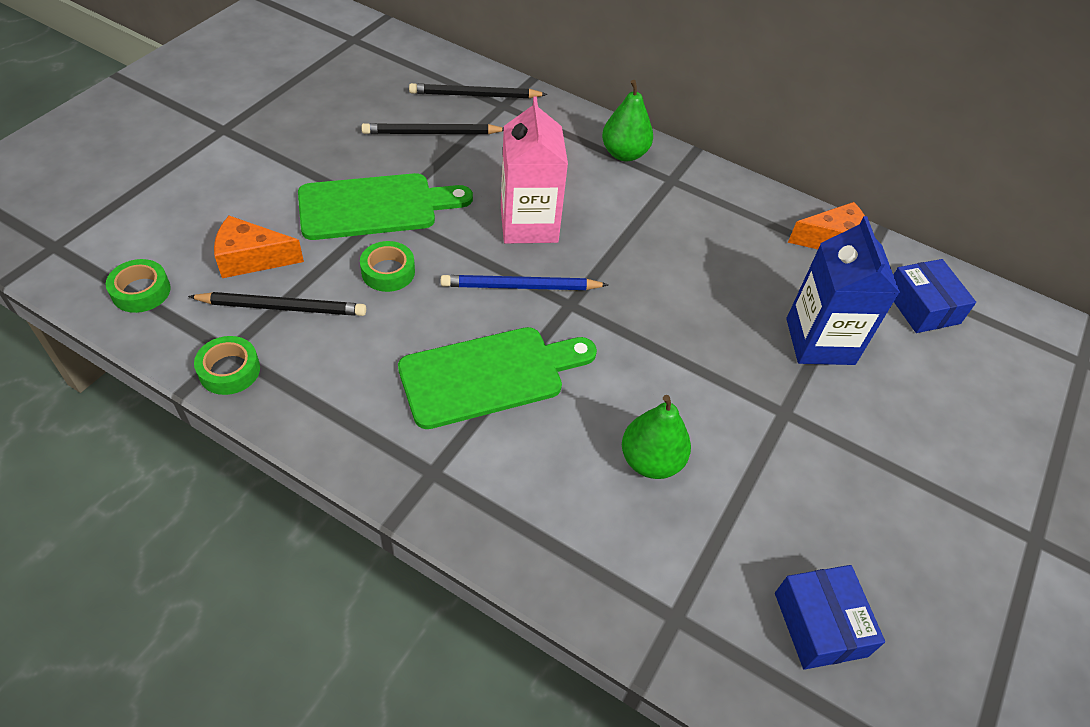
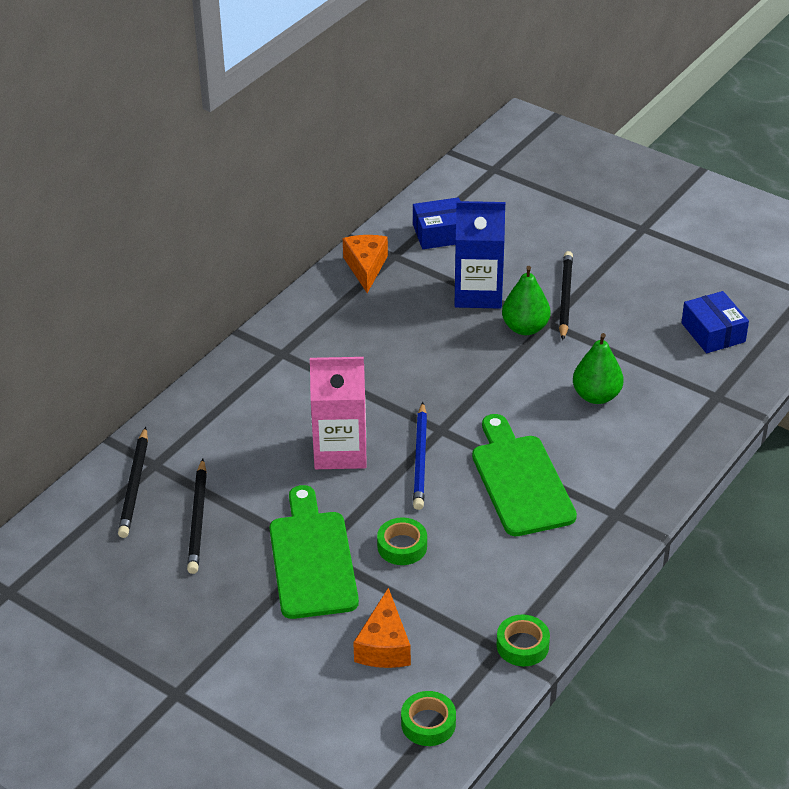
camera: 80 degrees left, 10 degrees down
(282, 307) = (447, 617): black pencil -> black pencil (565, 297)
(624, 154) = (242, 381): green pear -> green pear (525, 328)
(820, 624) = (713, 332): blue box -> blue box turned 75 degrees clockwise

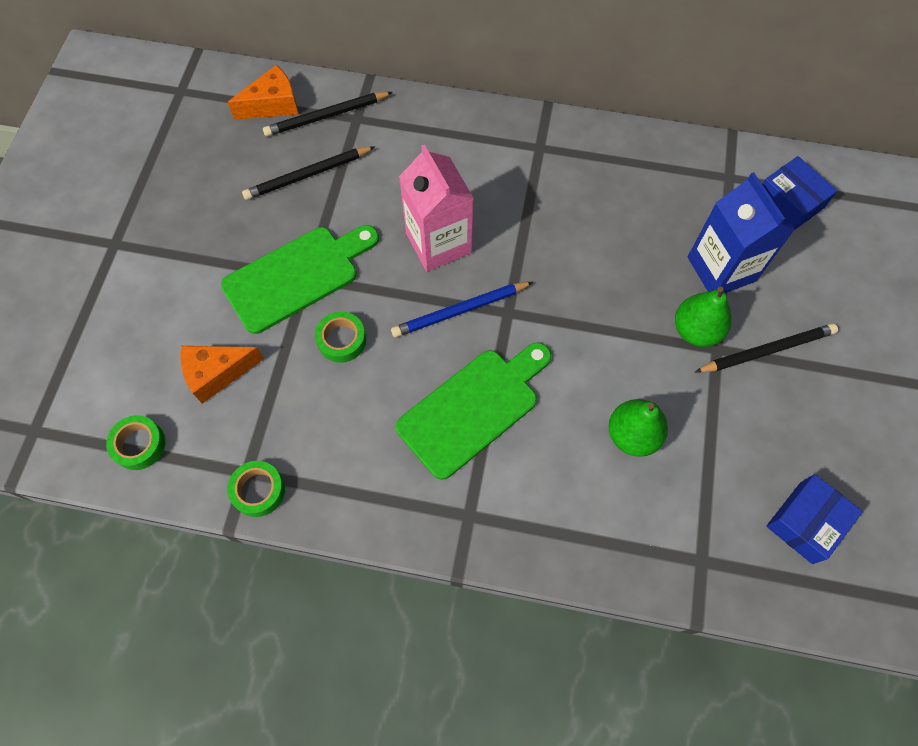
camera: 65 degrees right, 25 degrees up
(366, 267) = (697, 162): orange cheese -> orange cheese (273, 104)

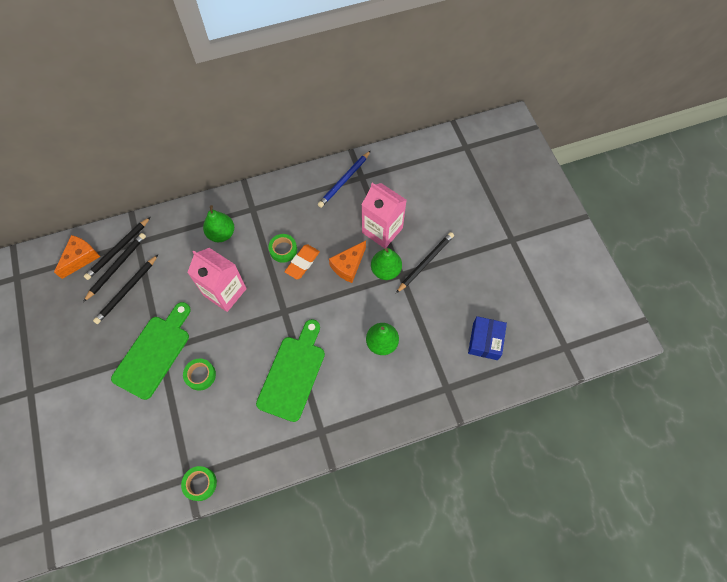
camera: 30 degrees left, 0 degrees up
(139, 445) = (116, 498): green tape -> green tape (283, 250)
(217, 373) = (139, 433): orange cheese -> orange cheese (348, 266)
(312, 137) = (116, 266): none -> black pencil
(460, 311) = (258, 324): blue pencil -> blue pencil (344, 180)
(477, 161) = (221, 234): none -> green pear
(572, 257) = (302, 263): none -> orange eraser
(721, 269) = (382, 230): blue carton -> pink carton
(789, 202) = (398, 176): blue box -> none

